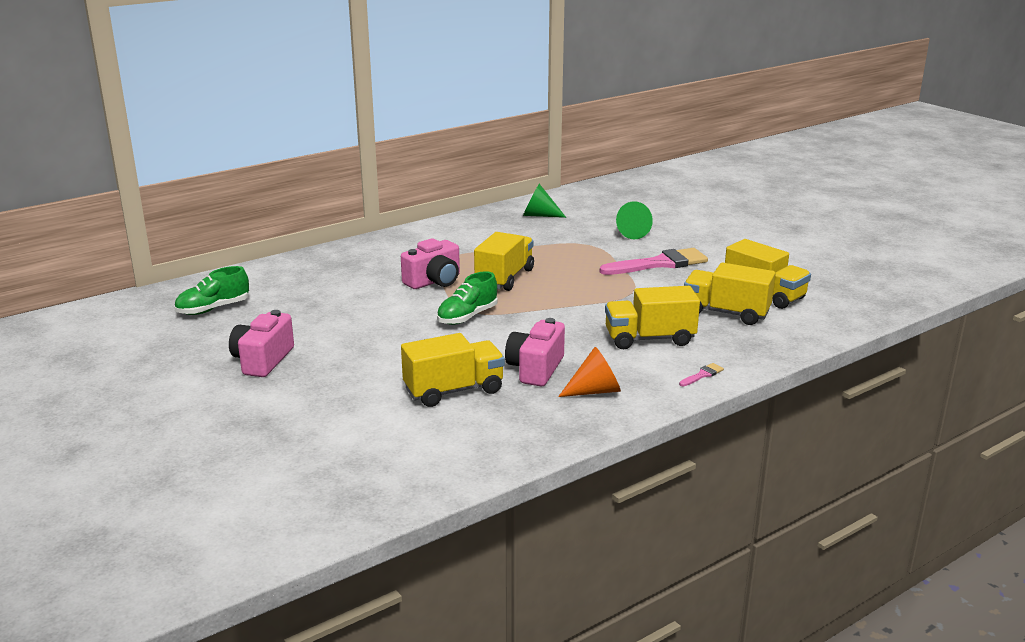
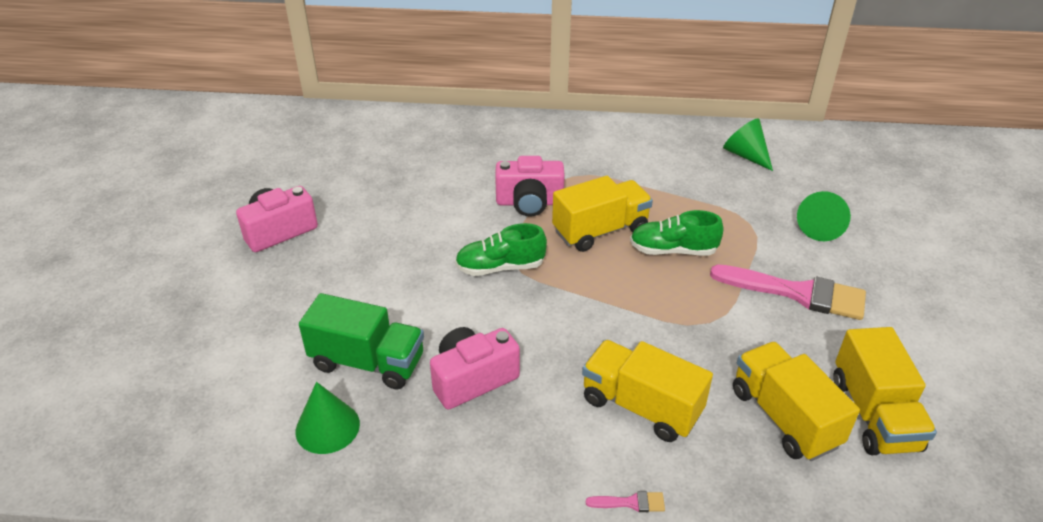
camera: 40 degrees right, 15 degrees up
(213, 309) = (320, 149): green shoe -> green shoe (673, 250)
(454, 390) = (367, 362): yellow truck -> green truck
(479, 427) = (327, 427): none -> green cone
(595, 391) = (488, 449): orange cone -> none

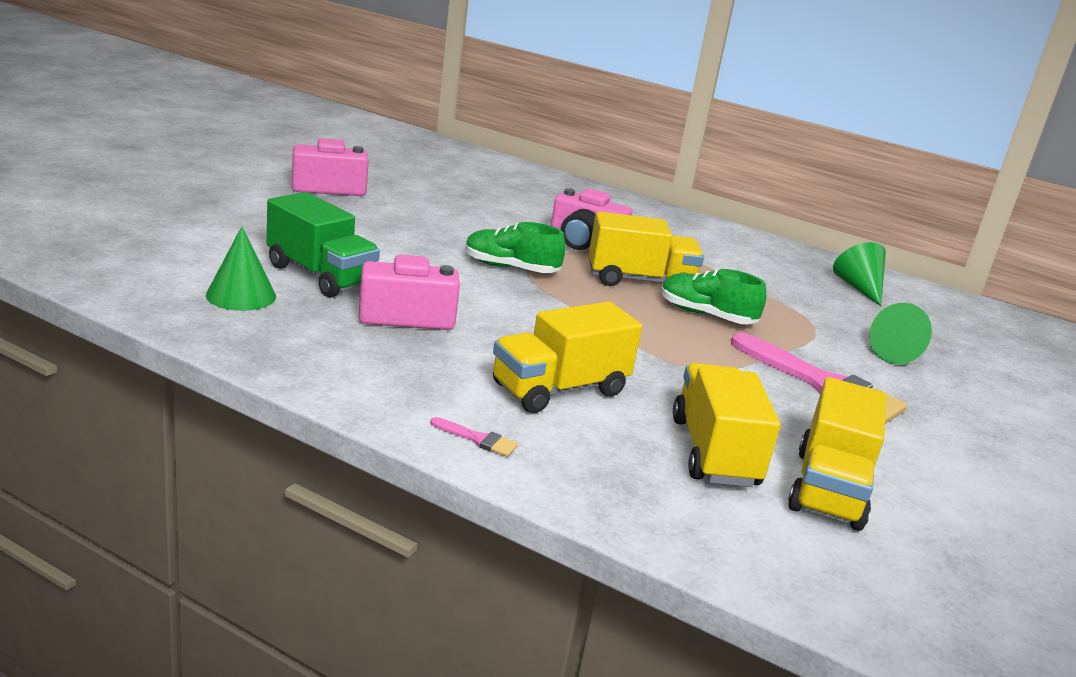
camera: 20 degrees right, 15 degrees down
(641, 406) = (559, 389): yellow truck -> yellow truck turned 90 degrees counterclockwise

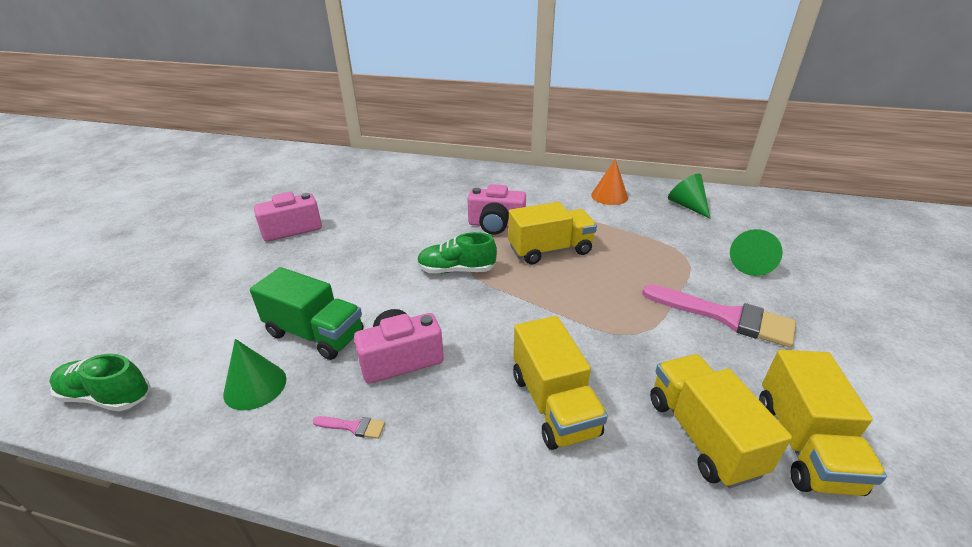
camera: 10 degrees left, 10 degrees up
(478, 439) = (520, 506): pink brush -> pink brush (353, 427)
(559, 389) = (553, 404): yellow truck -> yellow truck turned 60 degrees counterclockwise
(706, 315) = (611, 271): green shoe -> green shoe (107, 396)
(756, 254) = (609, 196): none -> orange cone

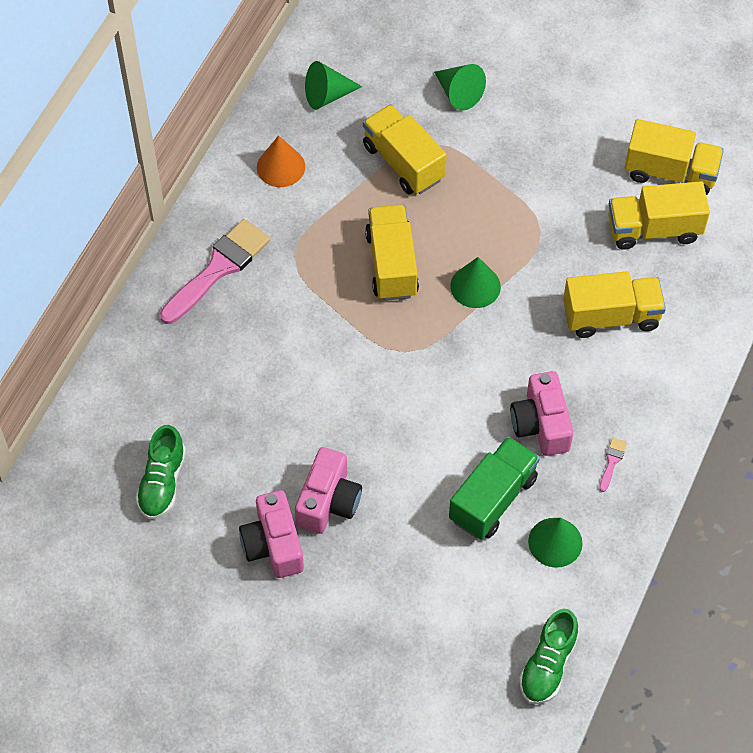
camera: 80 degrees left, 25 degrees up
(456, 270) = (410, 363): green shoe -> green shoe (162, 482)
(496, 225) = (323, 308): pink camera -> pink camera (328, 502)
(549, 297) = (475, 286): none -> green cone
(654, 245) = (403, 162): none -> yellow truck
(725, 317) = (532, 154): pink brush -> pink brush (218, 268)

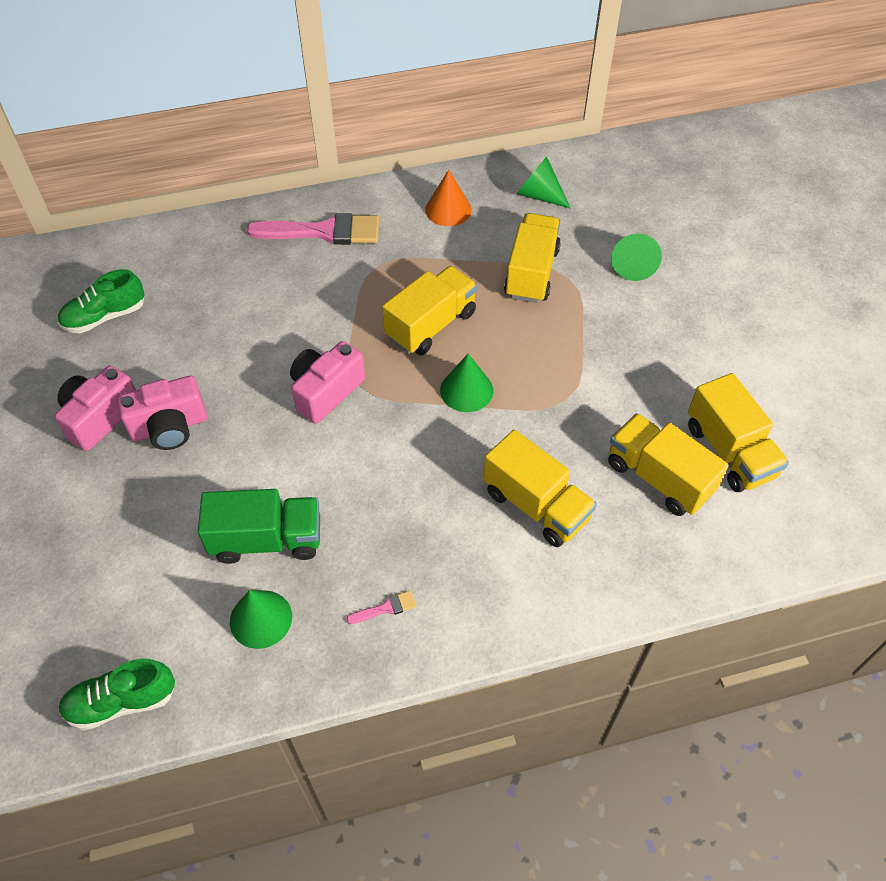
camera: 50 degrees right, 5 degrees down
(541, 424) = (375, 526): pink camera -> pink camera (326, 391)

